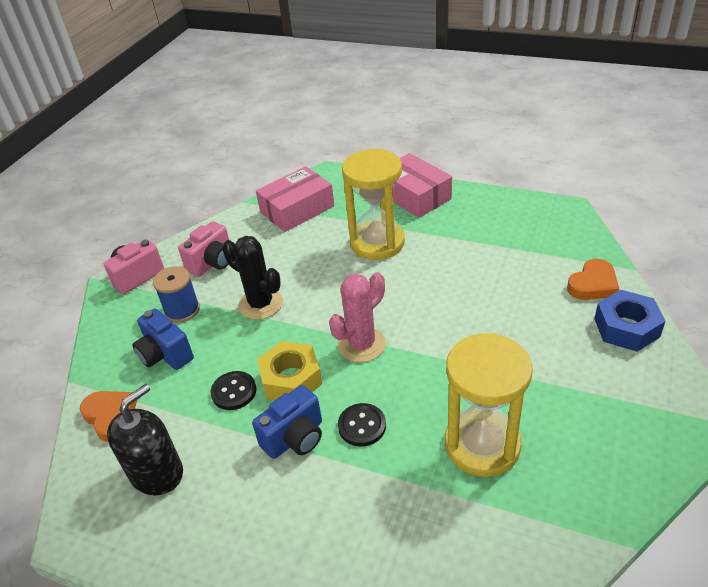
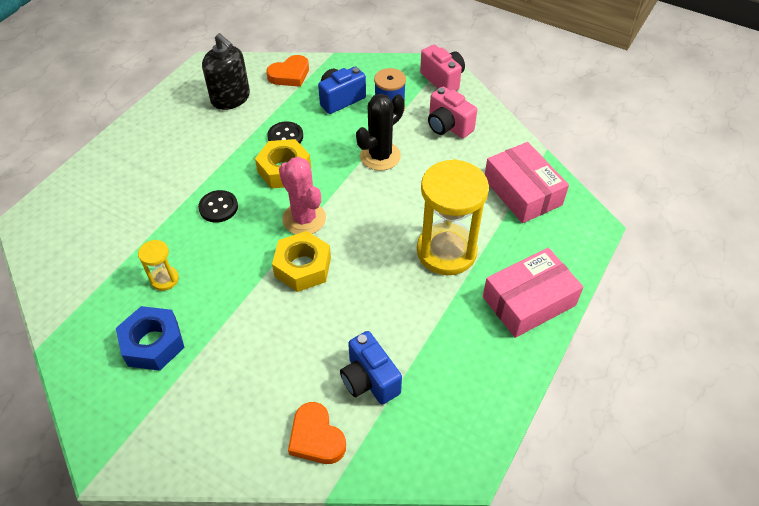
camera: 95 degrees right, 10 degrees up
(295, 438) = (226, 168): blue camera -> blue camera (369, 380)
(425, 331) = (303, 267): none -> yellow nut
(482, 445) = (164, 279): yellow hourglass -> yellow hourglass, size x0.45
(626, 328) = (241, 443): blue nut -> blue nut (153, 343)

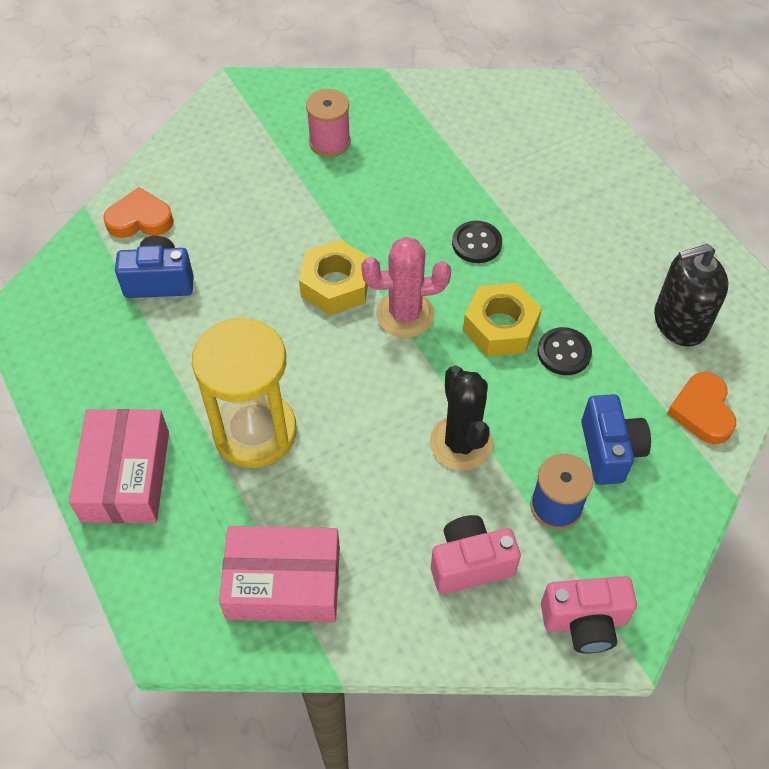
camera: 120 degrees right, 5 degrees up
(153, 343) = (329, 142): blue nut -> pink spool
(164, 279) = (402, 170): yellow hourglass -> none

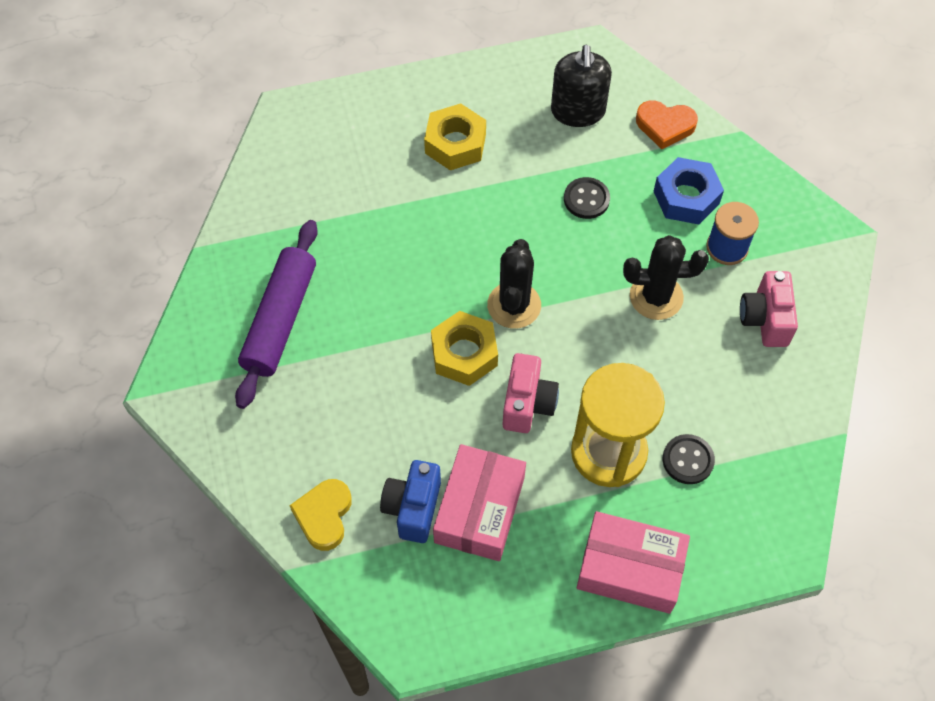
camera: 75 degrees left, 5 degrees up
(140, 219) = (324, 516): orange heart -> yellow heart
(283, 583) = (757, 457): pink box -> pink box (479, 509)
(329, 142) = (280, 320): pink spool -> purple rolling pin
(405, 314) = (514, 305): pink cactus -> black cactus
(476, 243) = (451, 229): black button -> black button (688, 460)
(500, 327) = (548, 237): yellow nut -> yellow nut (455, 143)
(584, 622) = (824, 258): pink camera -> pink camera (527, 403)
(609, 451) = (686, 197): blue camera -> blue nut

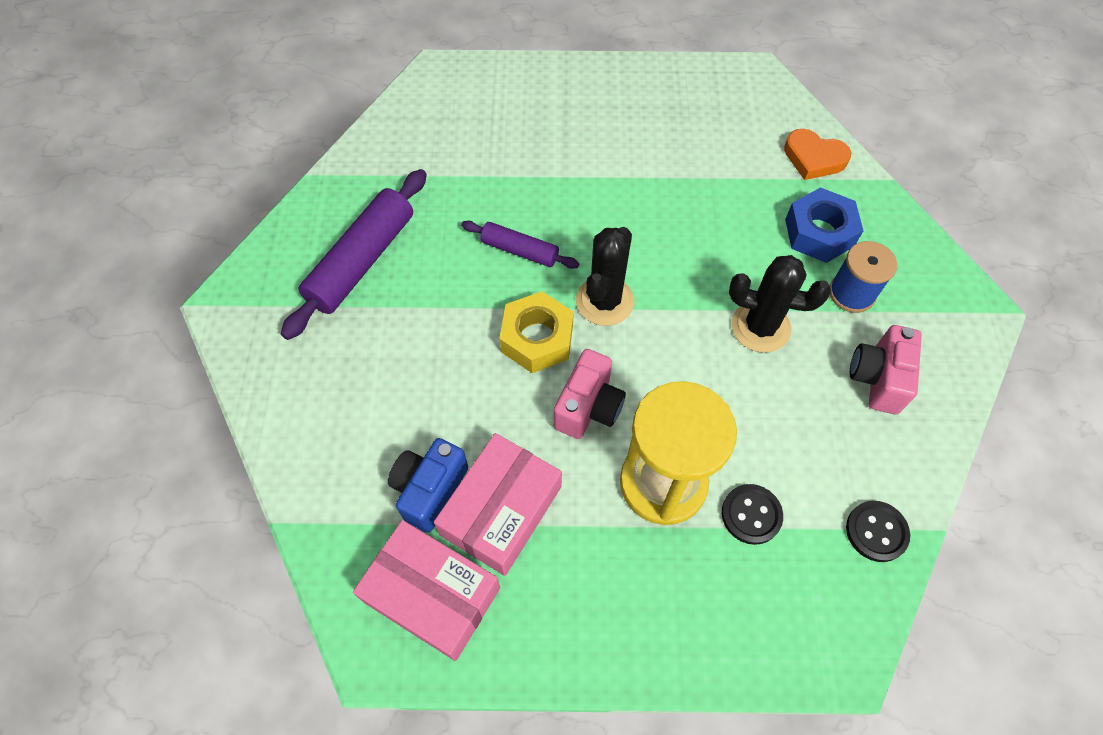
camera: 15 degrees right, 0 degrees up
(324, 516) = (333, 474): yellow heart -> none
(423, 275) = (520, 250): none -> purple rolling pin
(455, 143) = (592, 132): yellow nut -> none
(578, 111) = (726, 126): black soap dispenser -> none
(586, 199) = (711, 212): black button -> black button (876, 532)
(630, 568) = (651, 625): pink box -> pink box (432, 594)

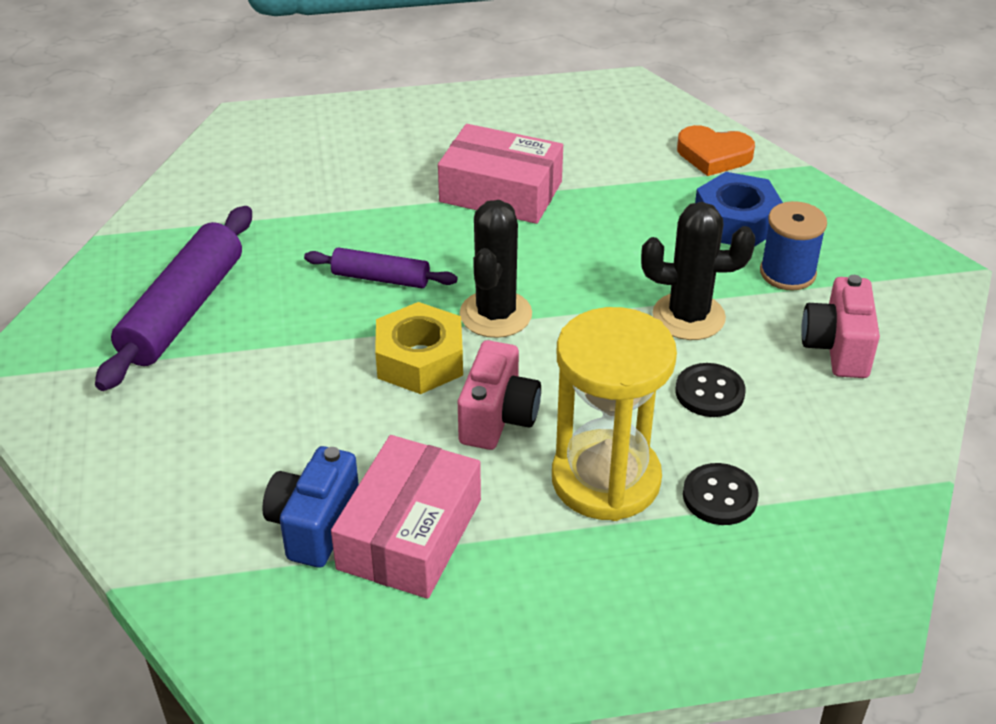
camera: 10 degrees left, 20 degrees down
(432, 594) = (338, 632): pink box -> pink box (501, 192)
(876, 532) = (872, 492): black button -> black button (709, 392)

